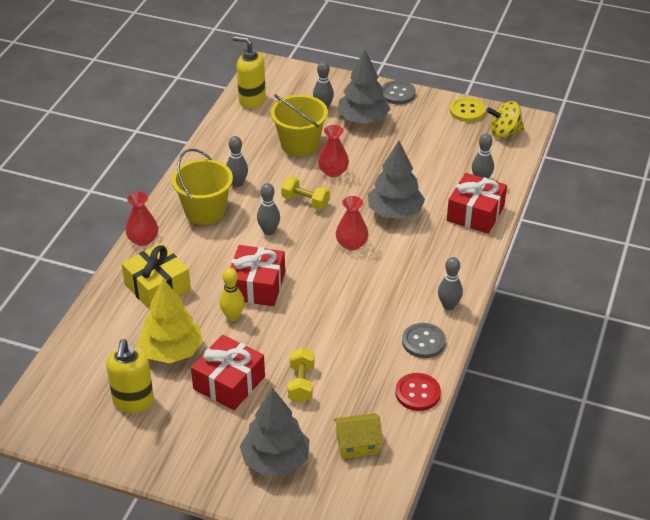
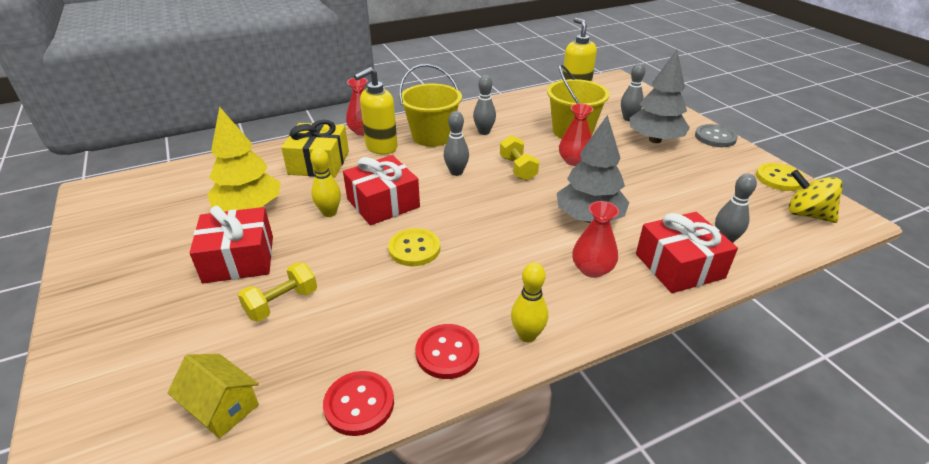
camera: 45 degrees right, 5 degrees down
(133, 402) = (165, 224): yellow soap dispenser -> yellow soap dispenser (381, 147)
(275, 460) = (144, 355): grey tree -> none
(324, 301) = (414, 249): none -> yellow button
(351, 244) = (510, 219): red vase -> red vase (592, 269)
(423, 342) = (447, 352): grey button -> red button
(448, 306) = (527, 335): grey bowling pin -> yellow bowling pin

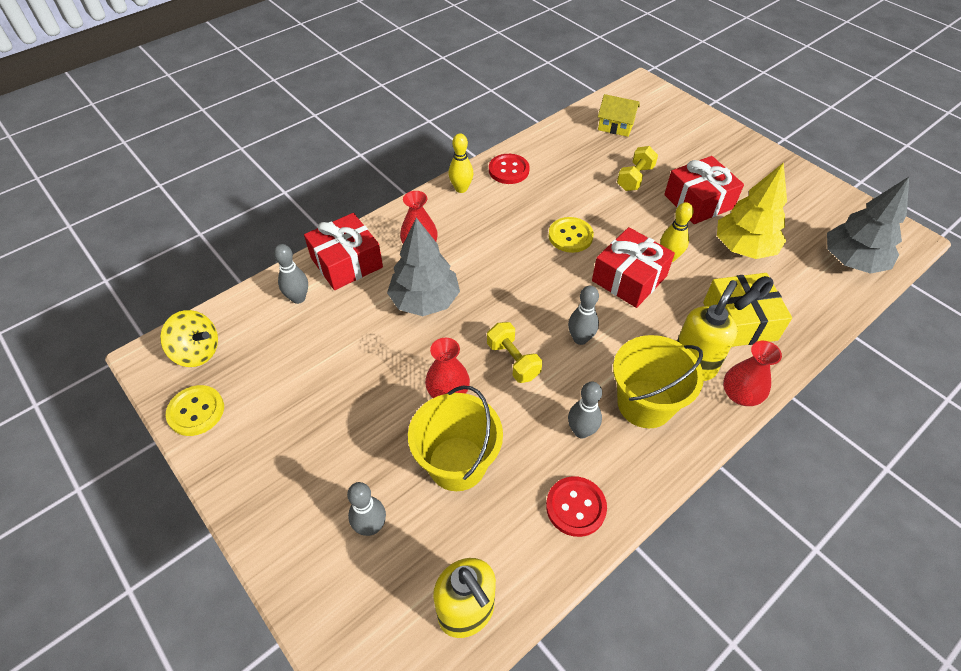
camera: 165 degrees right, 15 degrees up
(359, 404) = (545, 139): red button -> red button (575, 507)
(654, 140) = (337, 468): grey tree -> grey tree (852, 261)
(715, 137) = (244, 498): grey button -> none

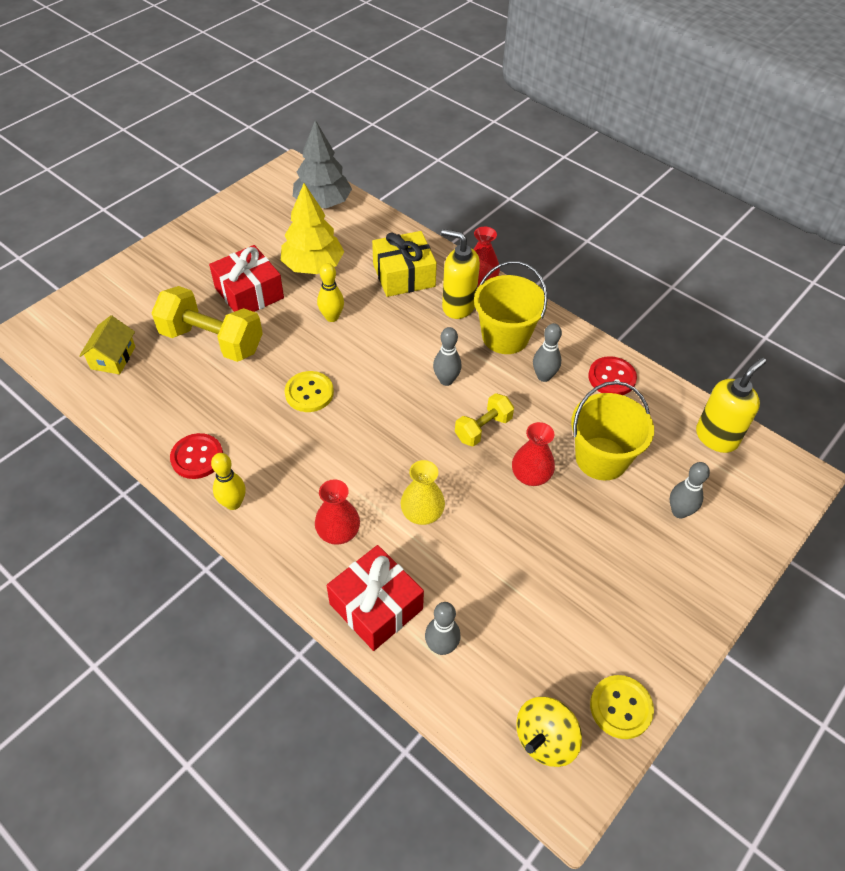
camera: 100 degrees left, 0 degrees up
(197, 352) = (545, 739): yellow spinning top -> yellow spinning top turned 150 degrees counterclockwise
(425, 301) = (422, 513): grey tree -> yellow vase
(629, 278) = (364, 346): red gift -> none
(635, 178) = (212, 341): yellow dumbbell -> yellow dumbbell, size x1.80

